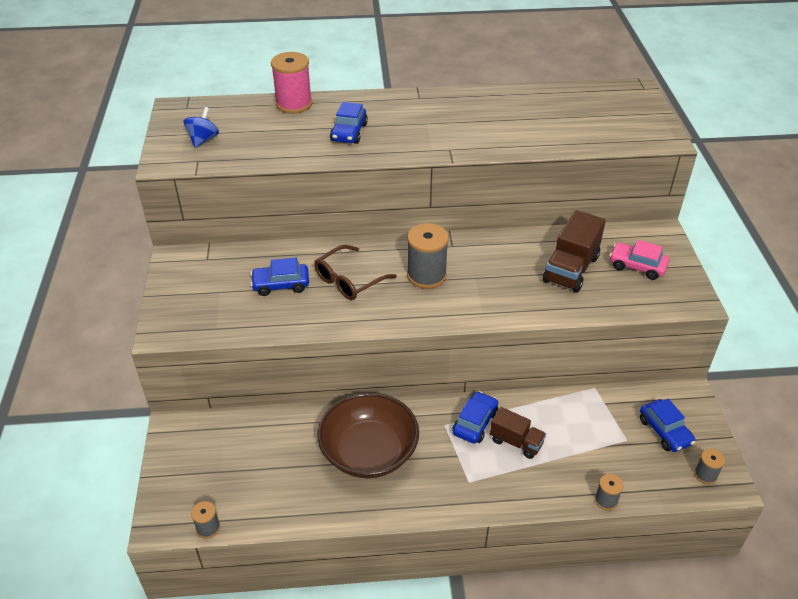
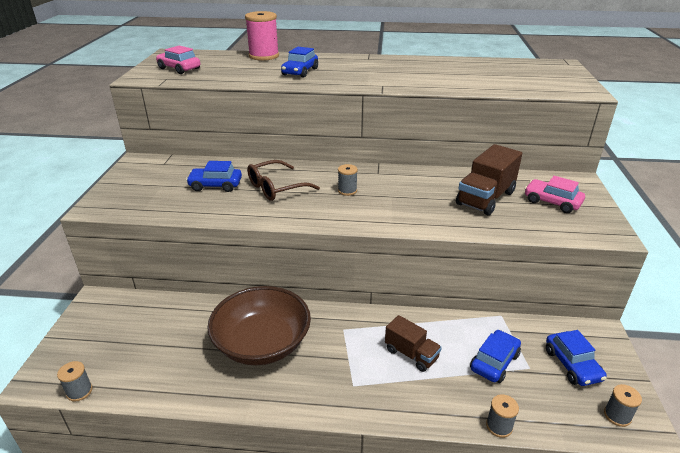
camera: 10 degrees right, 10 degrees down
(203, 140) = (179, 68): blue spinning top -> pink car
(426, 275) = (347, 191): grey spool -> grey spool, size x0.52
(475, 423) = (374, 331): blue car -> blue car (494, 362)

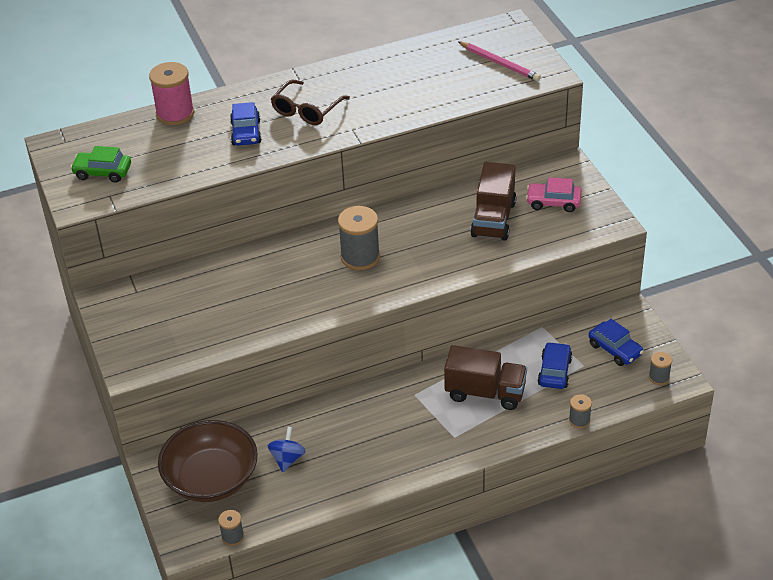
camera: 25 degrees left, 10 degrees up
(179, 68) = (102, 172): pink car -> green car
(191, 340) = (287, 459): none -> blue spinning top
(215, 185) = (223, 299): blue car -> none
(262, 343) = (353, 435): brown bowl -> brown bowl (211, 479)
(276, 188) = (287, 279): brown glasses -> brown glasses (307, 110)
(347, 191) = (360, 257): grey spool -> grey spool, size x1.92
(411, 354) = (485, 392): brown truck -> brown truck, size x1.59
(540, 78) = (499, 63): none -> pink pencil

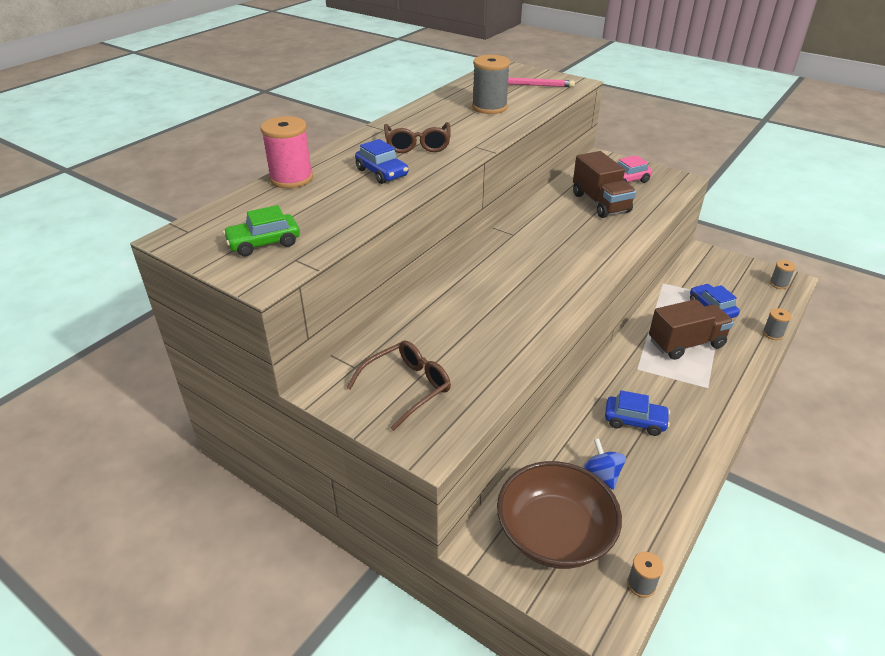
camera: 35 degrees left, 5 degrees down
(155, 322) = (407, 387): none -> brown glasses
(360, 257) = (535, 261): grey spool -> grey spool (489, 107)
(615, 349) = (728, 278): blue car -> blue car (635, 421)

